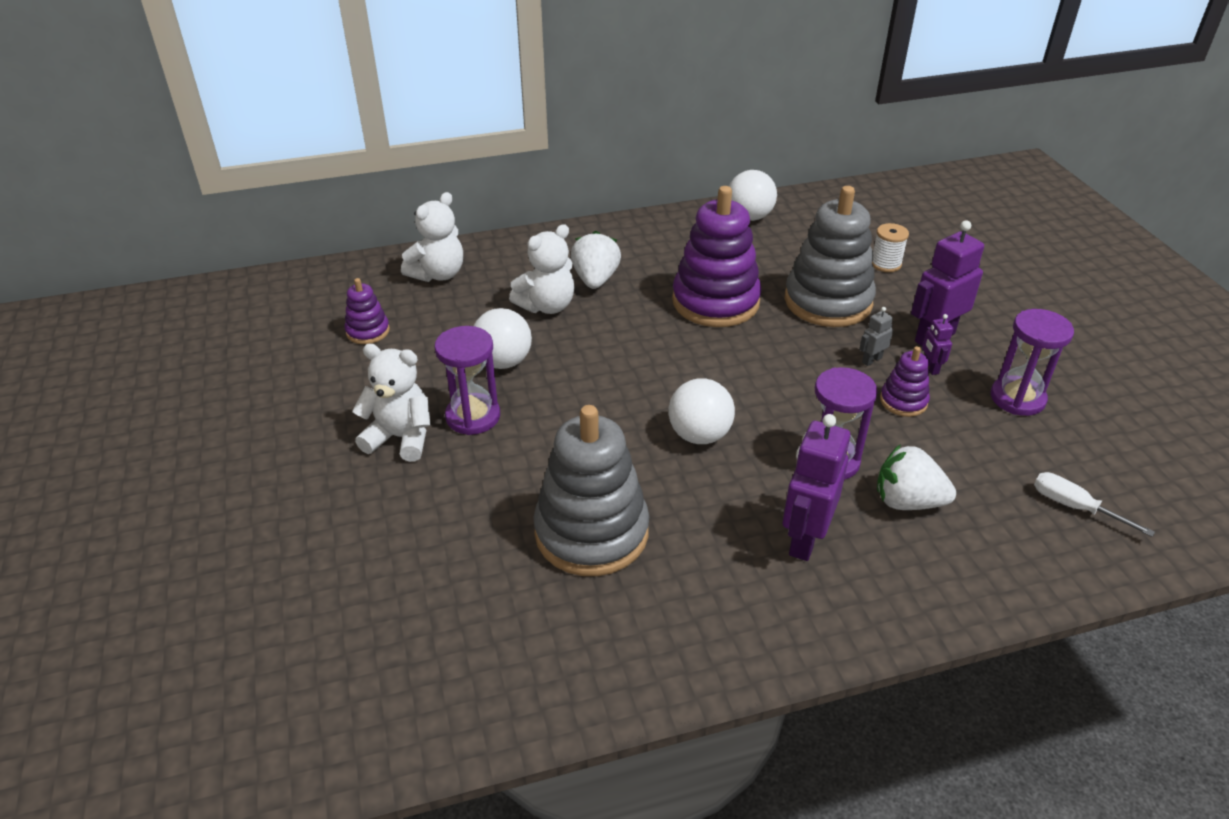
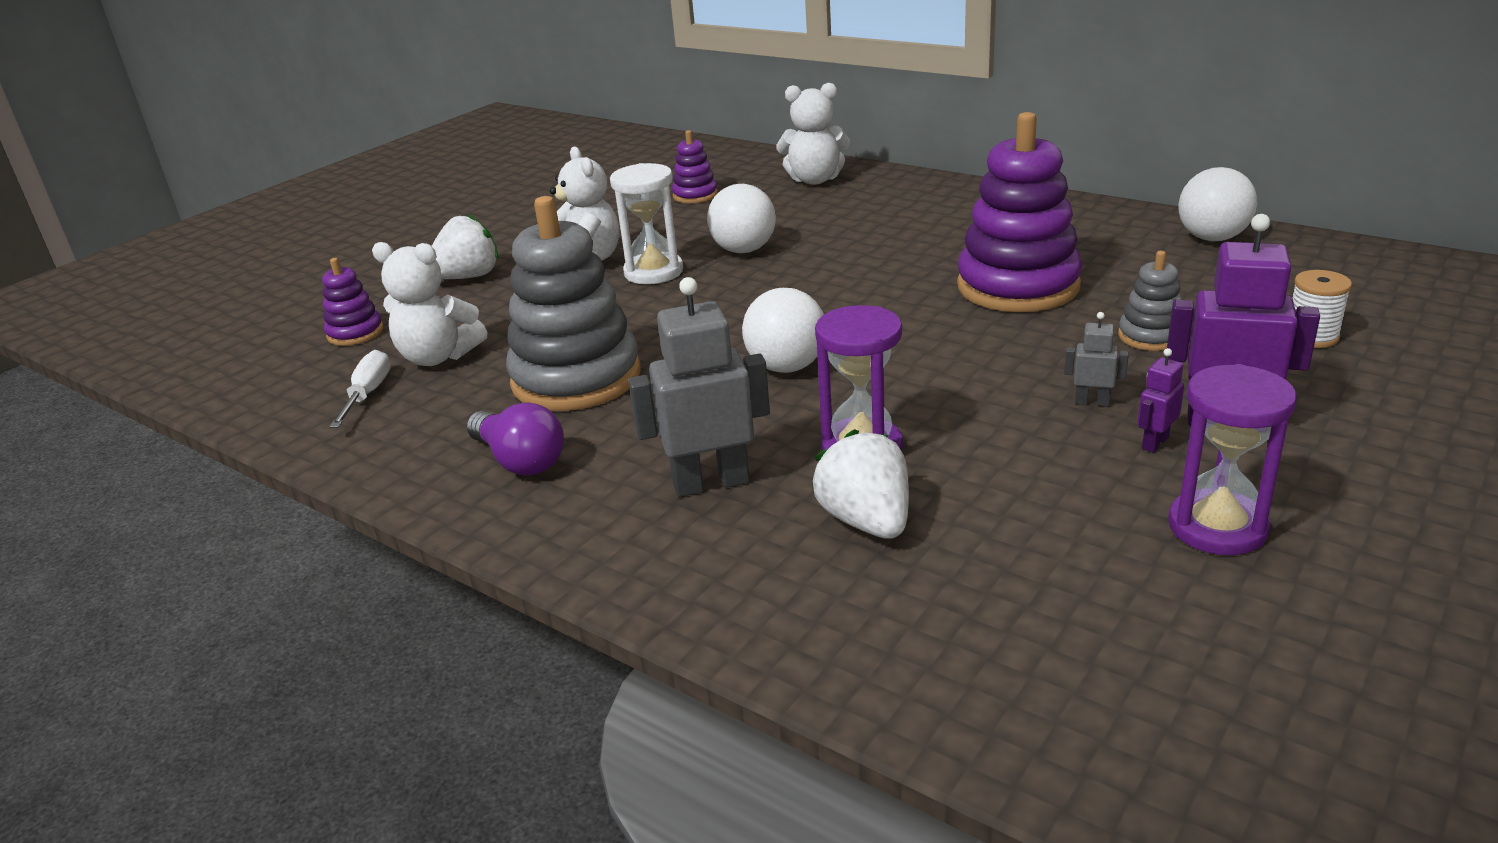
camera: 55 degrees right, 10 degrees down
(473, 416) = (653, 272): purple hourglass -> white hourglass
(547, 306) = (854, 230): white teddy bear -> white teddy bear (438, 357)
(595, 279) = (935, 228): white strawberry -> white strawberry (468, 277)
(679, 614) = (520, 461): none -> purple light bulb
(804, 539) = (711, 482): purple robot -> grey robot
(828, 301) = (1150, 336): grey stacking toy -> grey stacking toy, size x0.47
(903, 401) = (1051, 450): purple stacking toy -> purple stacking toy (355, 333)
(1075, 507) = (1057, 655): white screwdriver -> white screwdriver (368, 394)

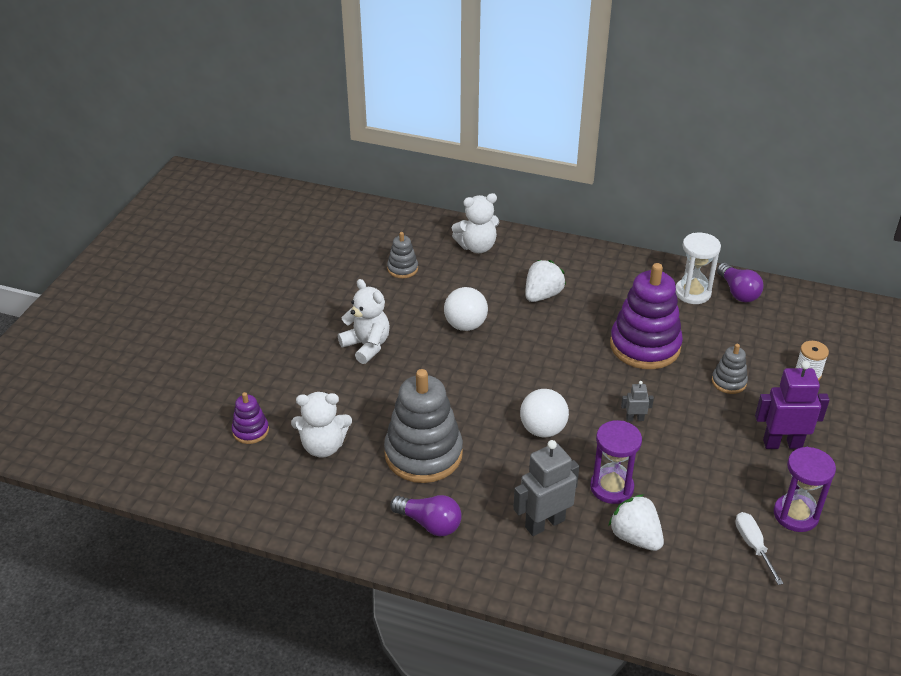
camera: 20 degrees left, 10 degrees up
(368, 394) = (299, 484): white screwdriver -> white screwdriver (753, 546)
(468, 277) = (292, 368): white strawberry -> white strawberry (542, 295)
(653, 272) = (417, 352): white hourglass -> white hourglass (692, 293)
(695, 195) = (402, 269): purple stacking toy -> grey stacking toy
(1092, 402) = (714, 437): grey robot -> grey robot (634, 418)
(1155, 443) = (753, 463): purple robot -> none
(1212, 238) = (738, 292): white ball -> purple light bulb

